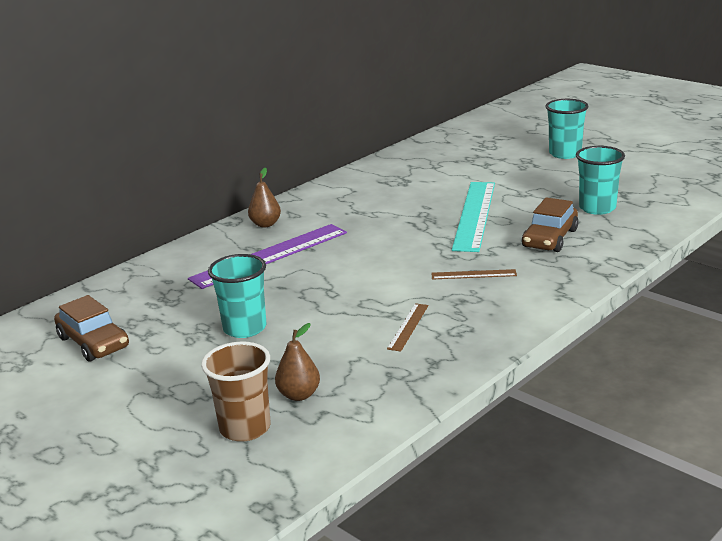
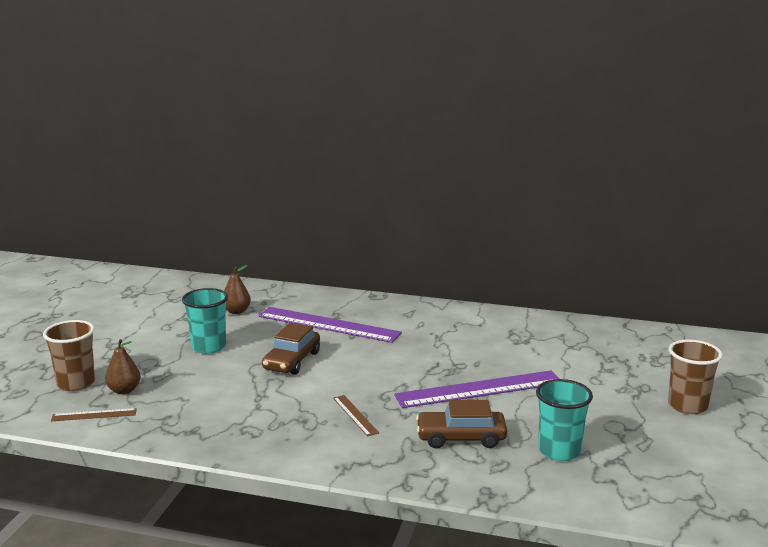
camera: 60 degrees right, 5 degrees down
(93, 342) = (165, 306): brown car -> brown car (292, 361)
(265, 224) = (381, 308): brown pear -> brown pear (236, 311)
(408, 327) = (244, 407): brown ruler -> brown ruler (94, 415)
(474, 215) = (479, 389): turquoise ruler -> purple ruler
(565, 154) = (687, 406): turquoise cup -> brown cup

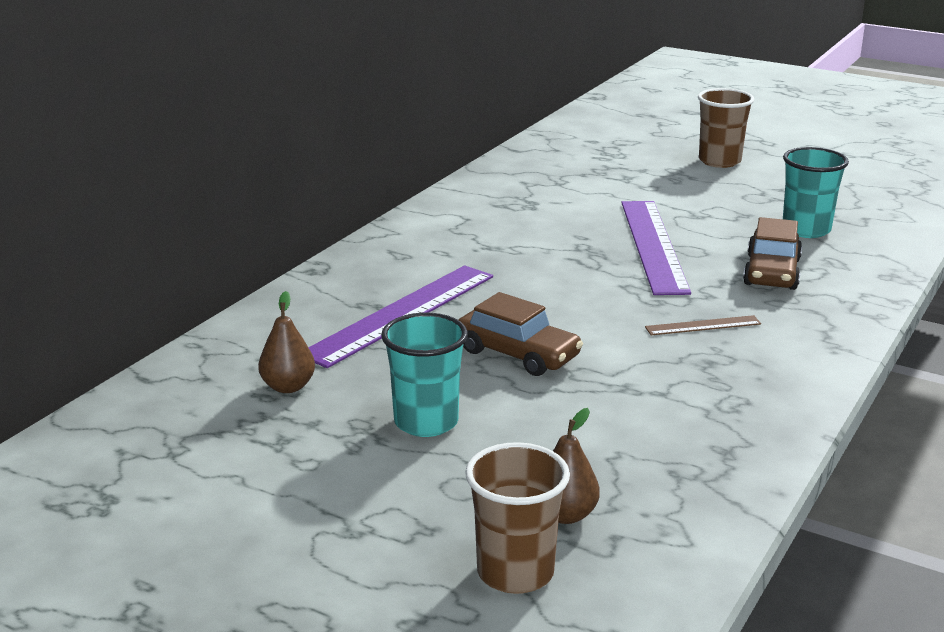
camera: 75 degrees left, 5 degrees up
(94, 415) = (652, 549): brown ruler -> none

